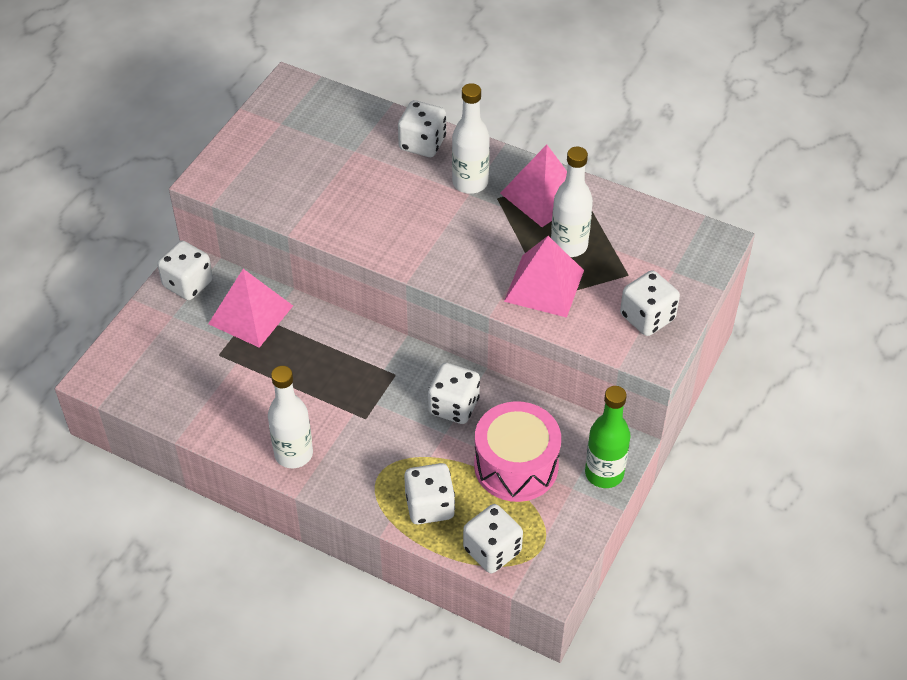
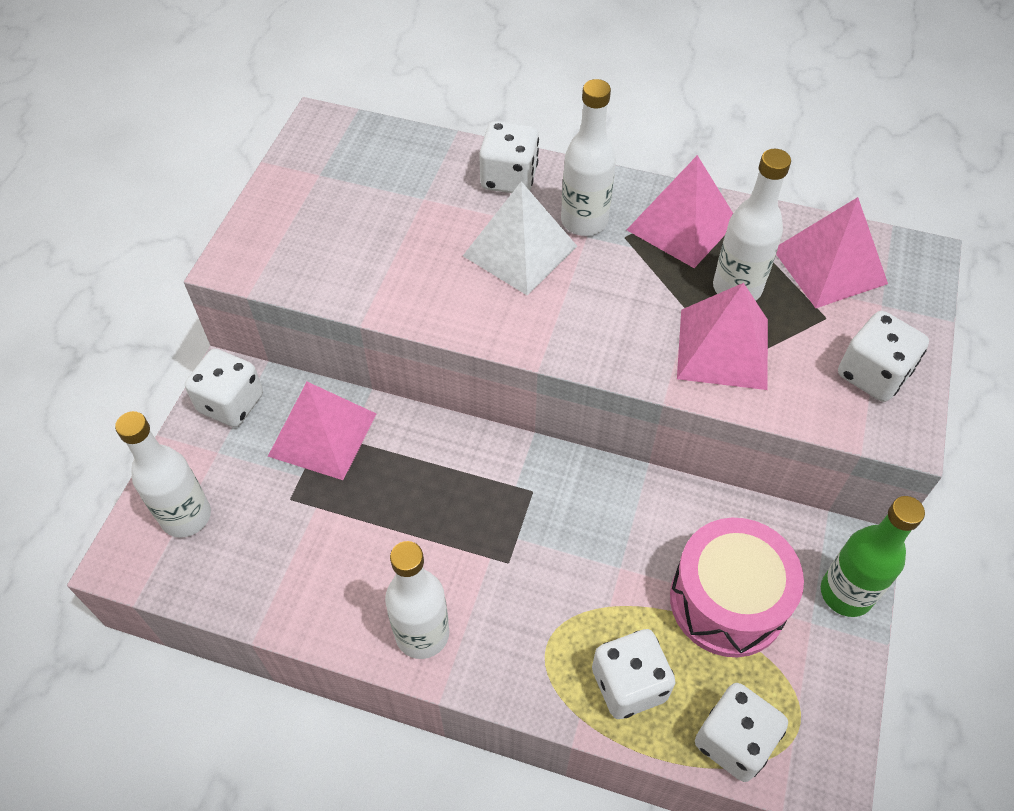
camera: 10 degrees left, 5 degrees up
(143, 355) = (186, 516): none -> white bottle
(416, 198) = (520, 250): none -> white pyramid
(454, 406) = (621, 525): white dice -> none
(644, 239) = (829, 266): none -> pink pyramid

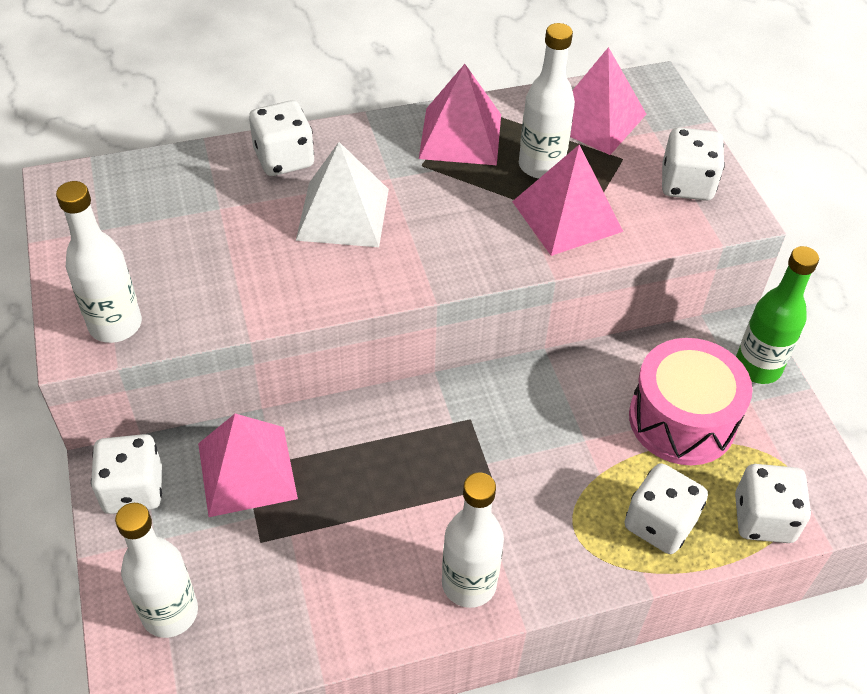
camera: 35 degrees left, 5 degrees down
(584, 221) = (378, 166): white bottle -> white bottle (115, 325)

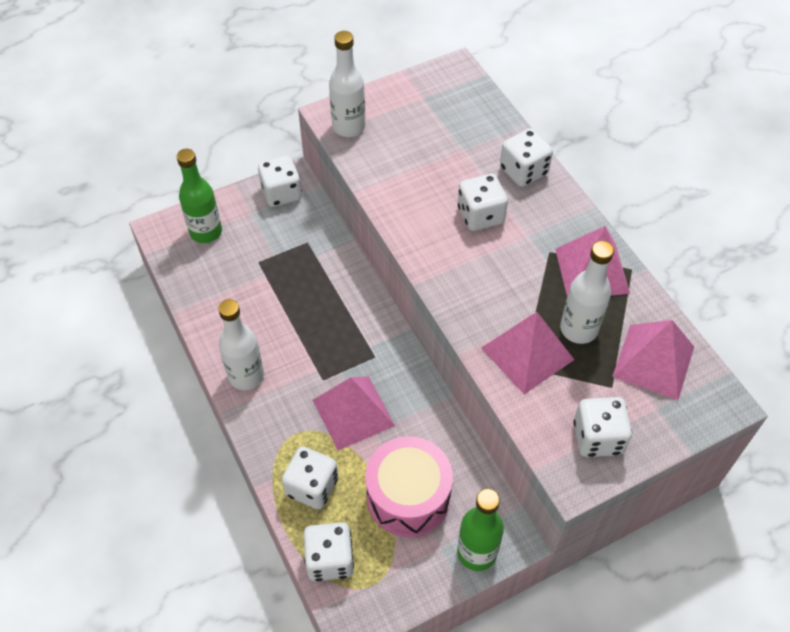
camera: 80 degrees right, 5 degrees up
(170, 613) = (206, 232): white bottle -> green bottle
(246, 470) = (306, 243): pink pyramid -> pink pyramid (353, 412)
(343, 214) = (480, 215): white pyramid -> white dice

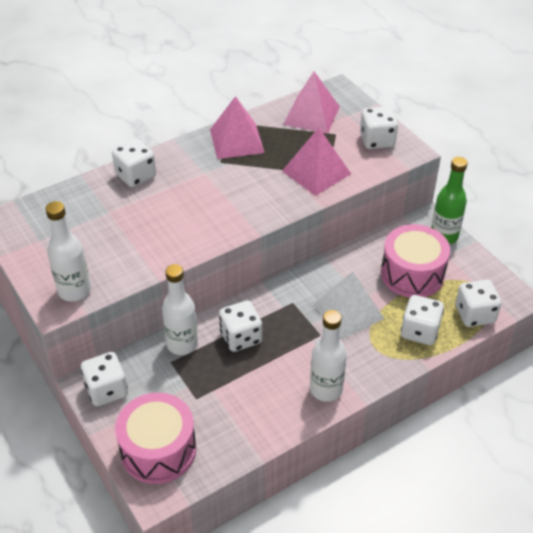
camera: 95 degrees left, 10 degrees down
(206, 232) = (158, 450): green bottle -> pink drum
(353, 412) = (348, 311): pink pyramid -> white pyramid
(480, 215) = (185, 199): white dice -> white dice (241, 337)
(578, 329) = (290, 148): white bottle -> white bottle (182, 344)

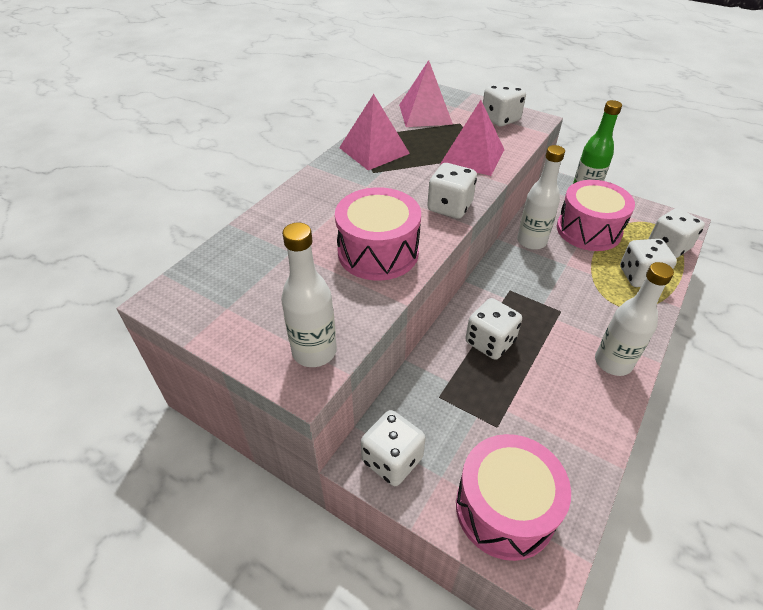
camera: 25 degrees left, 0 degrees up
(136, 175) = (294, 208): white dice -> white dice (449, 207)
(170, 233) = (378, 252): none -> pink drum
(182, 344) = (436, 372): white bottle -> white bottle (531, 241)
(348, 311) = (566, 281): white pyramid -> none

